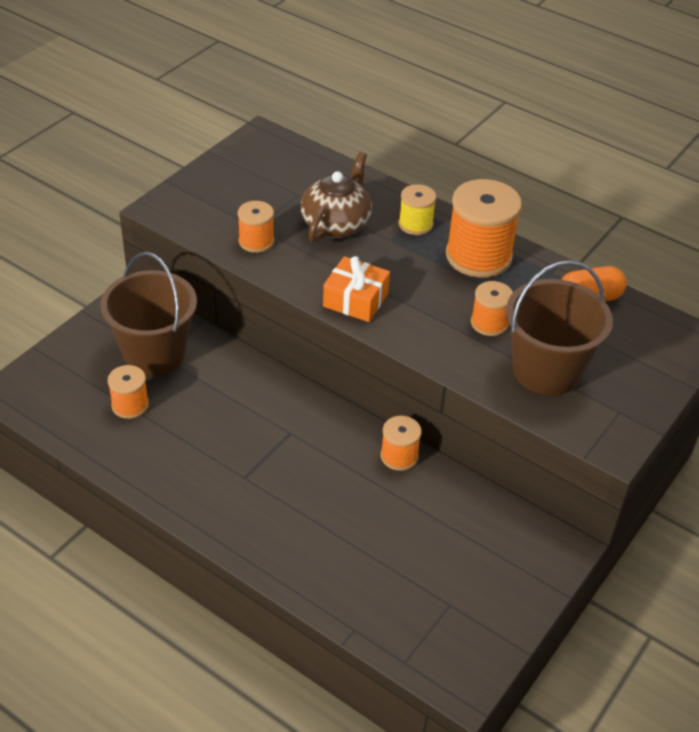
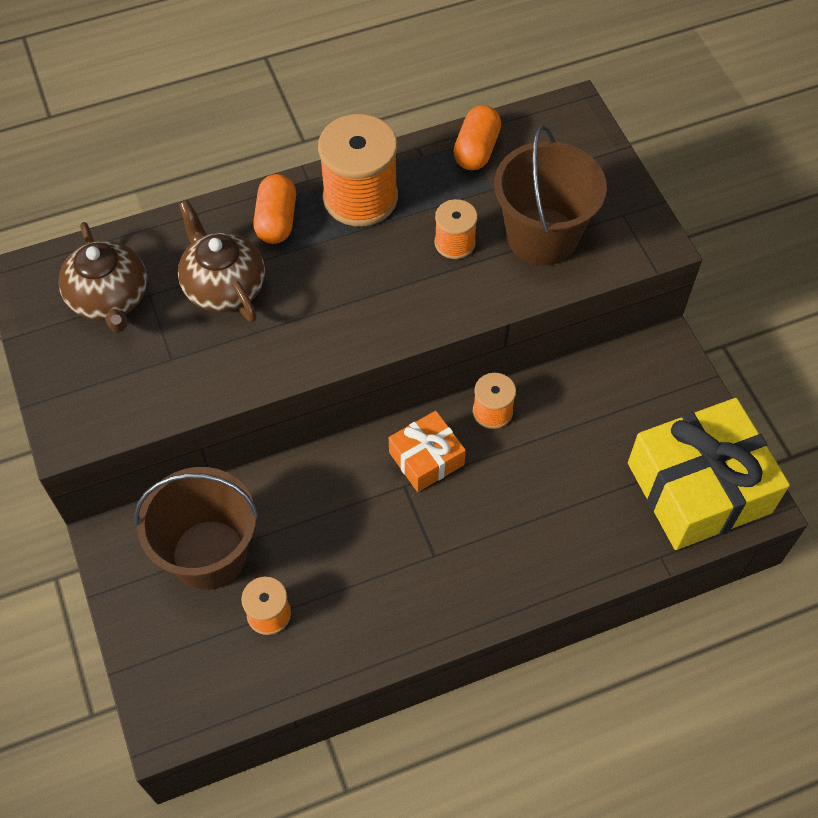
camera: 55 degrees left, 15 degrees up
(256, 241) = (195, 371): orange spool -> none
(278, 179) = (110, 299): none -> brown teapot
(355, 300) = (347, 331): orange gift -> orange gift (426, 458)
(415, 224) = (276, 220): yellow spool -> orange capsule
(443, 629) = (699, 488): none -> yellow gift

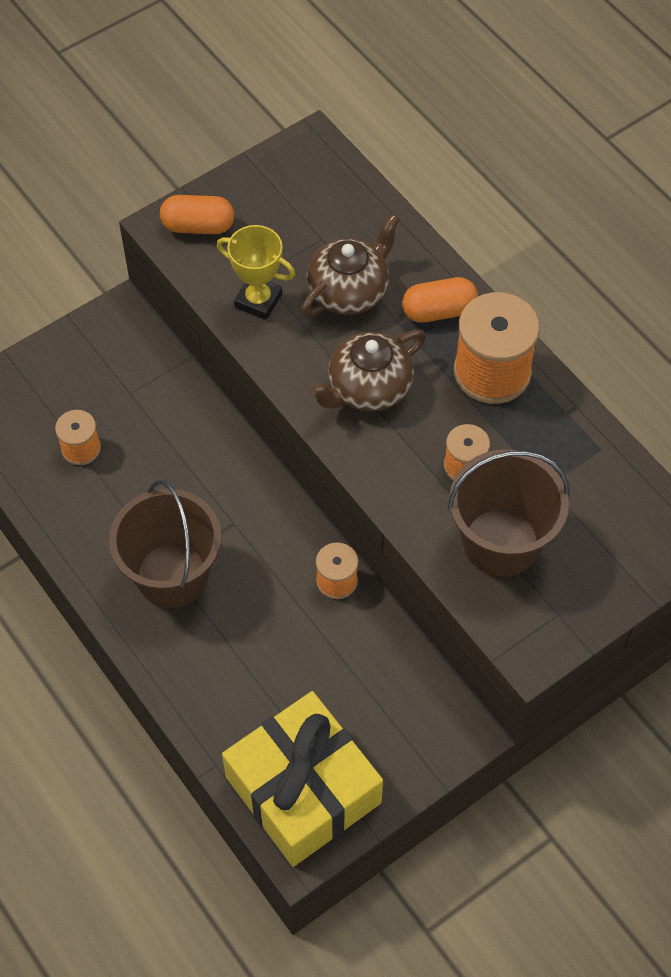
camera: 75 degrees right, 0 degrees up
(110, 299) = (308, 212): brown teapot -> brown teapot (368, 388)
(203, 367) = (258, 300): none -> yellow trophy
(209, 554) = (126, 388): brown bucket -> brown bucket (172, 575)
(426, 458) = (267, 534): orange gift -> none
(476, 150) = (593, 459): orange capsule -> orange capsule (198, 226)

